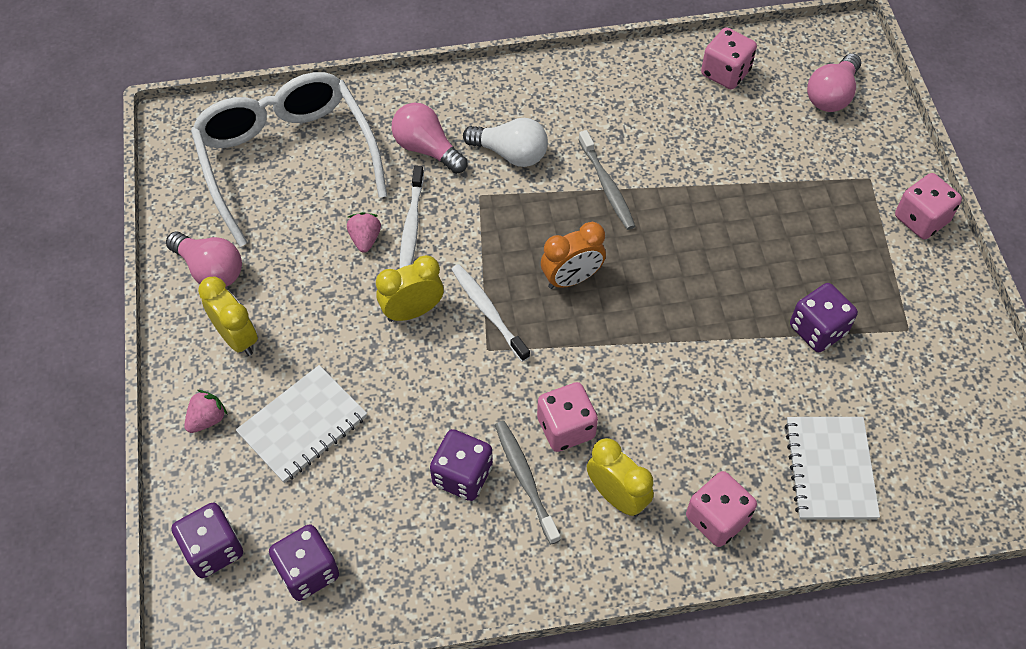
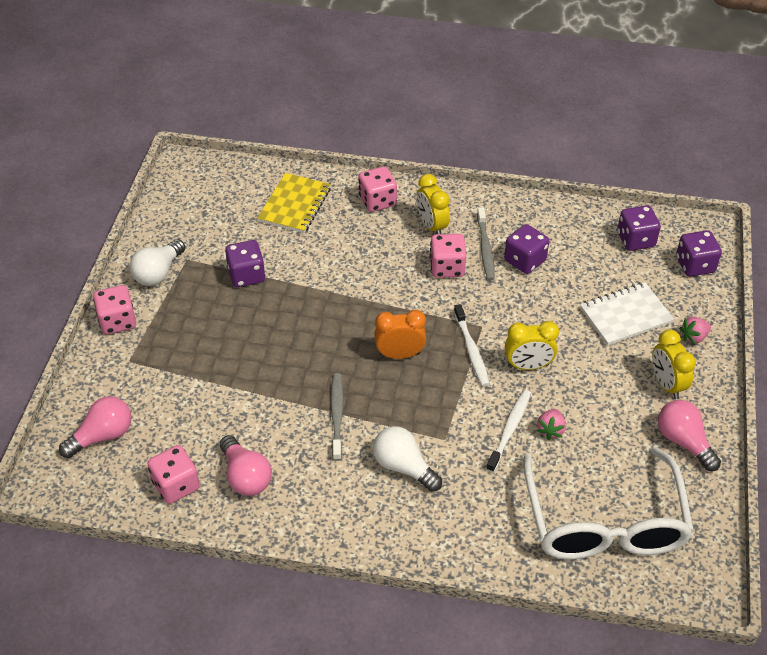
camera: 160 degrees left, 10 degrees down
(427, 149) = (475, 493): pink light bulb -> pink light bulb (245, 476)
(830, 469) = (294, 205): white notebook -> yellow notebook
(927, 298) = (158, 273): none -> white light bulb

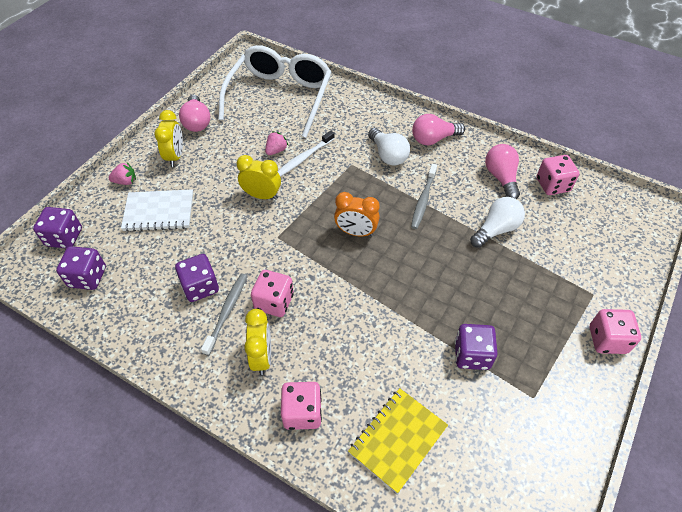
camera: 160 degrees left, 5 degrees up
(102, 436) = (612, 234): pink light bulb -> pink light bulb (433, 139)
(158, 273) = (566, 388): white light bulb -> white light bulb (496, 229)
(471, 350) = (297, 219): white toothbrush -> none

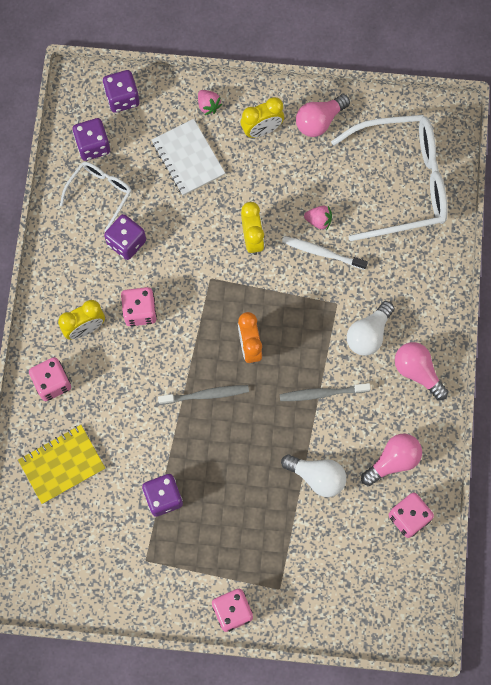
camera: 65 degrees right, 20 degrees up
(137, 290) = (100, 193): none -> white glasses
(227, 312) = (112, 278): grey toothbrush -> grey toothbrush (206, 395)
(398, 440) = (62, 464): yellow notebook -> yellow notebook turned 45 degrees counterclockwise

